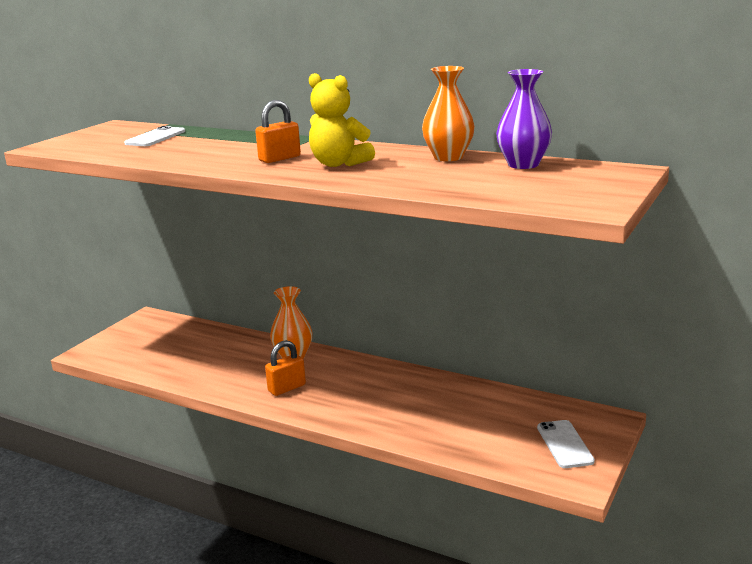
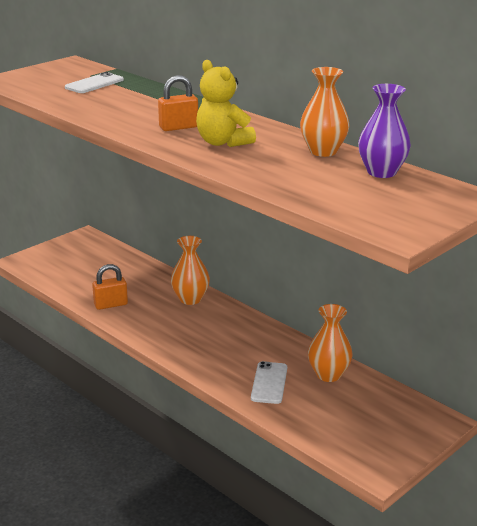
camera: 15 degrees right, 5 degrees up
(287, 388) = (170, 328): orange padlock -> orange padlock (111, 304)
(475, 399) = (328, 374): none -> orange vase
(564, 444) = (384, 434): white phone -> white phone (269, 383)

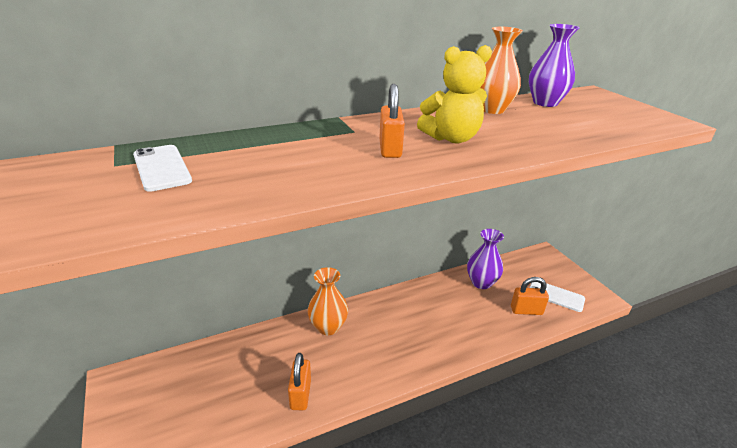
camera: 70 degrees left, 5 degrees up
(269, 383) = (485, 317): white phone -> white phone (556, 296)
(302, 410) = (526, 310): none -> orange padlock
(328, 374) = (481, 283): orange vase -> purple vase

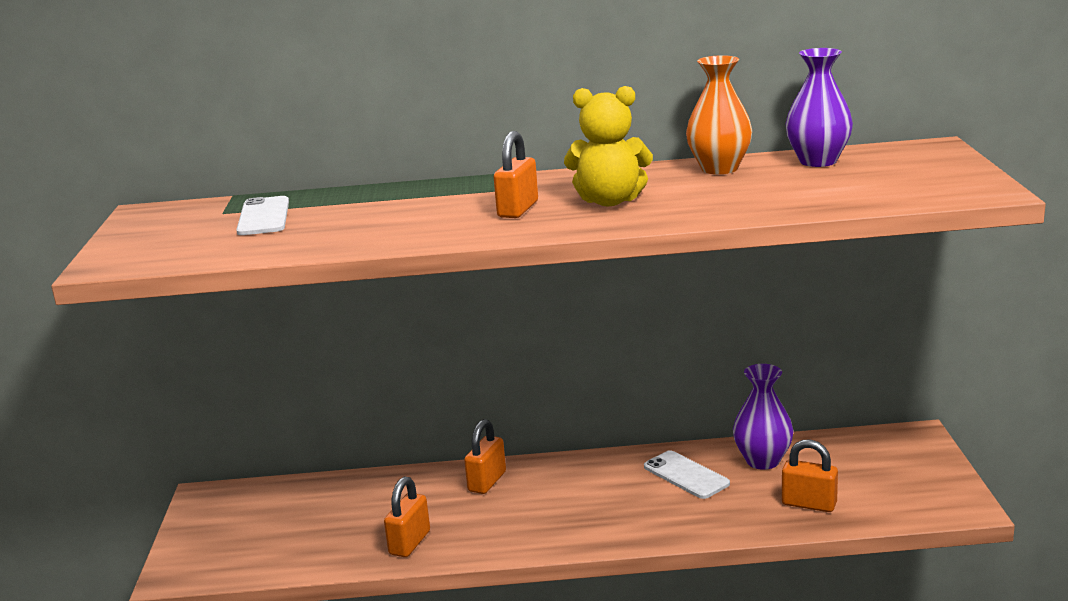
camera: 25 degrees right, 10 degrees down
(328, 327) = (487, 482): orange vase -> orange padlock
(556, 296) = (880, 493): white phone -> white phone (686, 475)

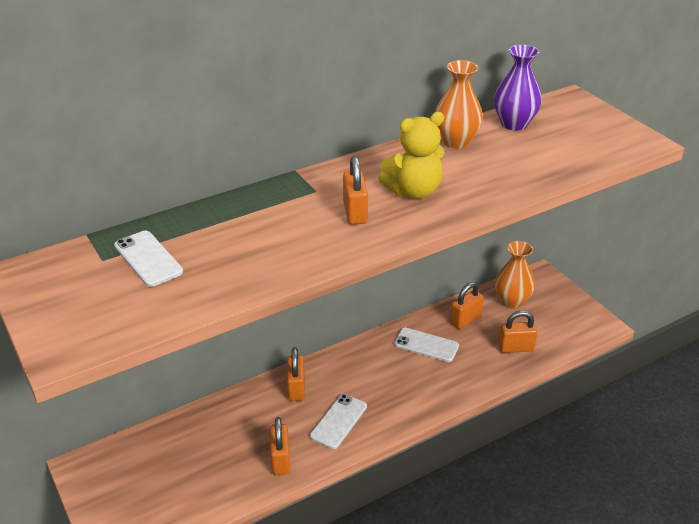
camera: 30 degrees left, 15 degrees up
(508, 524) = (338, 421): none -> white phone
(762, 461) = (465, 320): purple vase -> orange padlock
(848, 454) = (512, 301): none -> orange vase

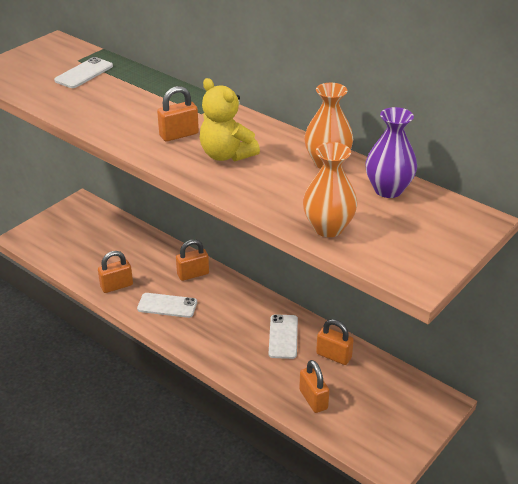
camera: 70 degrees right, 0 degrees up
(512, 301) = (383, 385): orange vase -> orange vase (328, 228)

